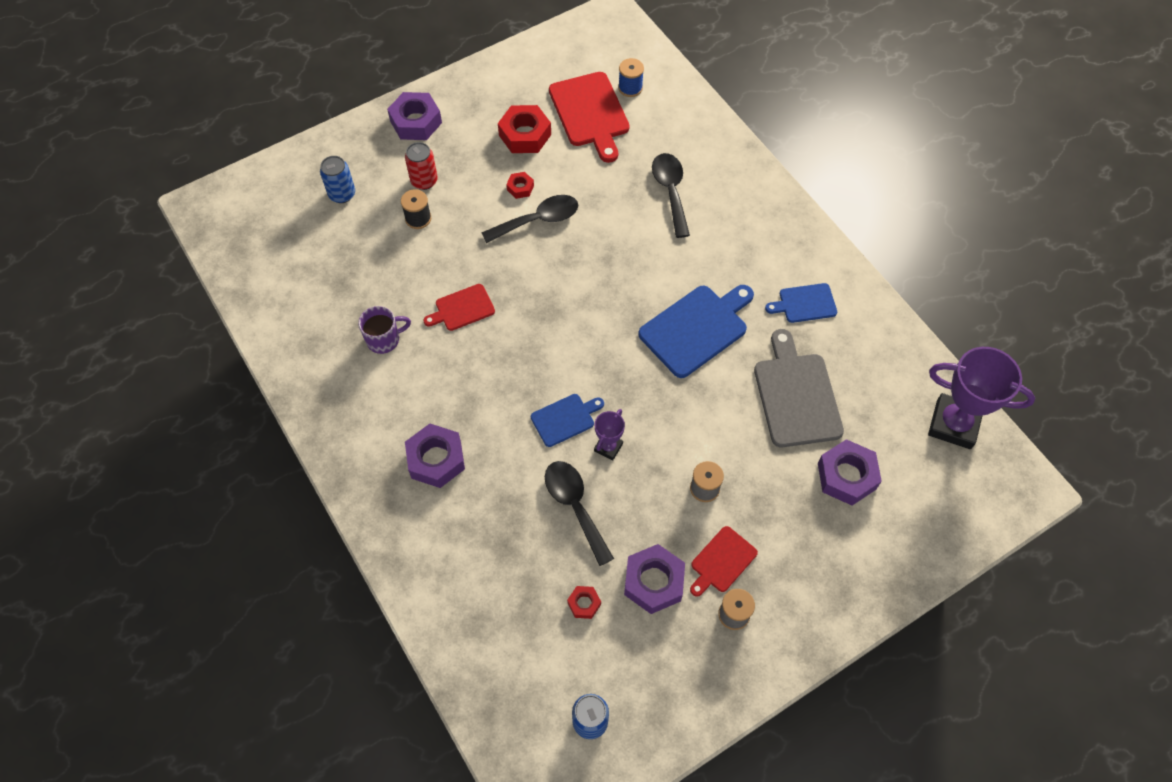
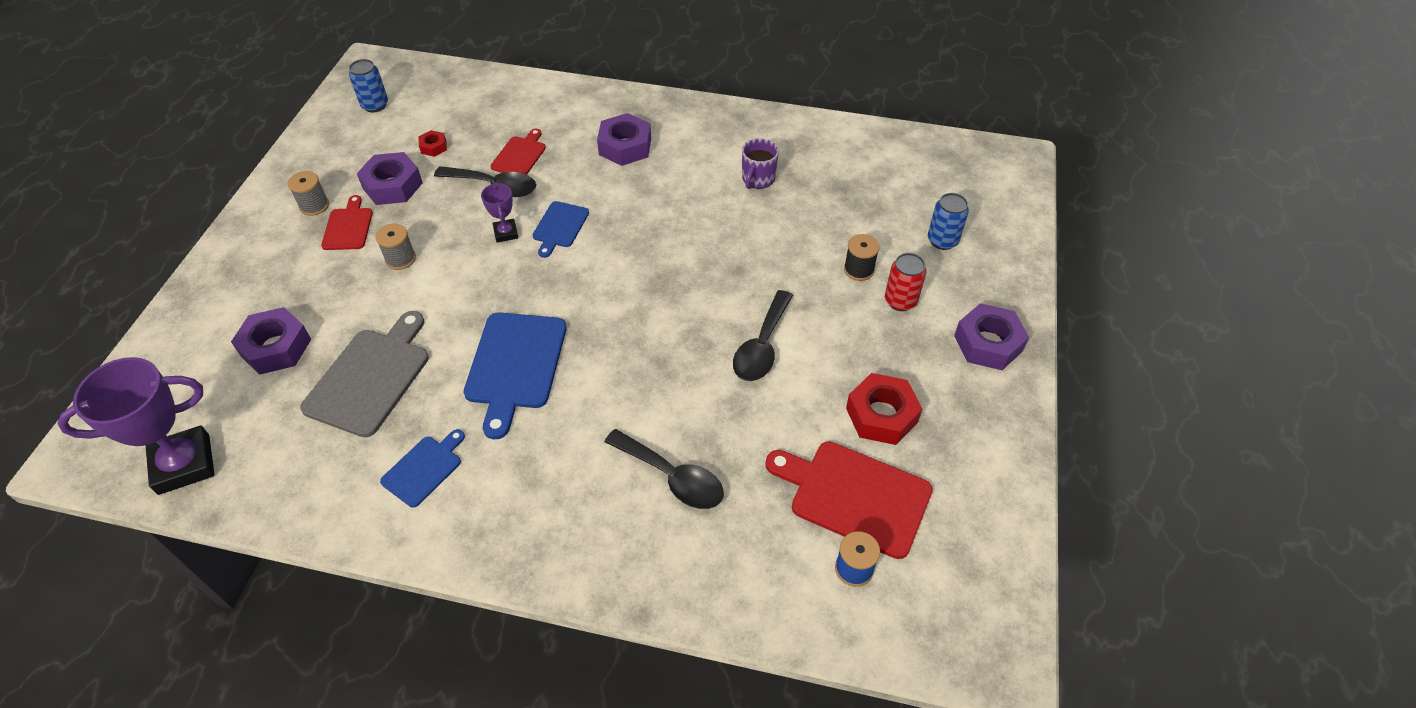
camera: 135 degrees right, 10 degrees down
(462, 308) = (730, 237): red cutting board -> red cutting board (520, 155)
(520, 188) = (815, 361): red nut -> none
(796, 395) = (370, 377): grey cutting board -> grey cutting board turned 105 degrees counterclockwise

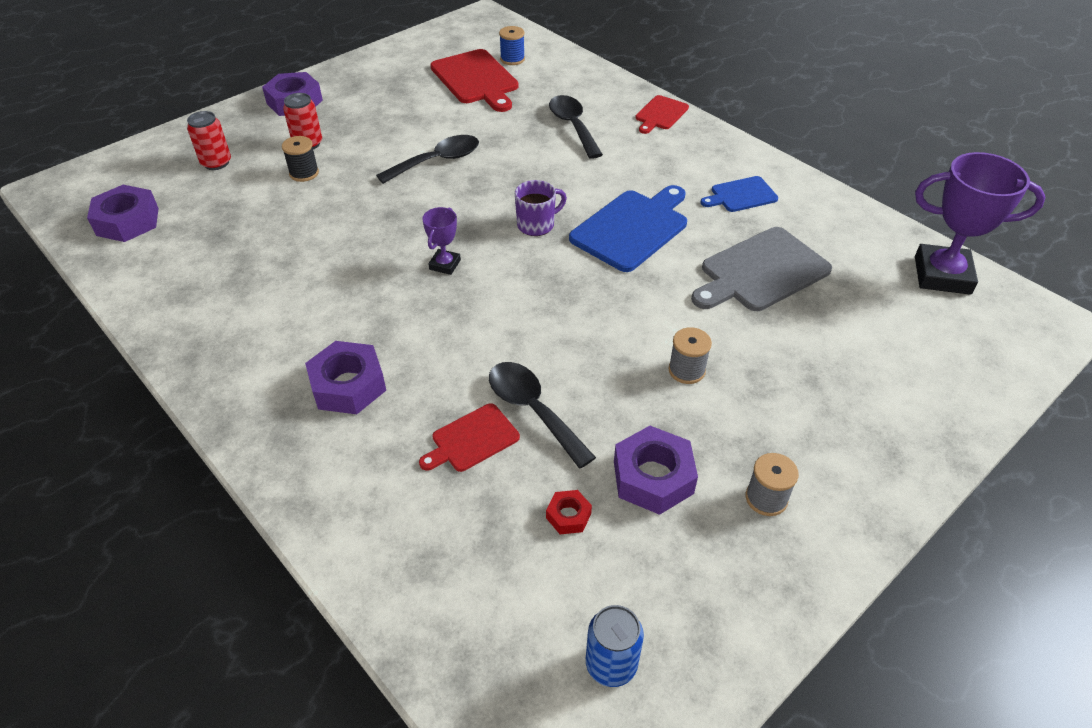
camera: 145 degrees left, 5 degrees down
(276, 347) = (847, 337): purple nut -> purple nut (128, 221)
(348, 227) = (732, 442): red cutting board -> red cutting board (660, 114)
(506, 233) = (560, 345): purple trophy -> purple trophy (445, 265)
(560, 227) = (502, 325): blue cutting board -> none
(758, 179) = (272, 278): purple mug -> purple mug (536, 225)
(881, 415) = (411, 100): red nut -> none
(942, 240) = (216, 163): blue can -> red can

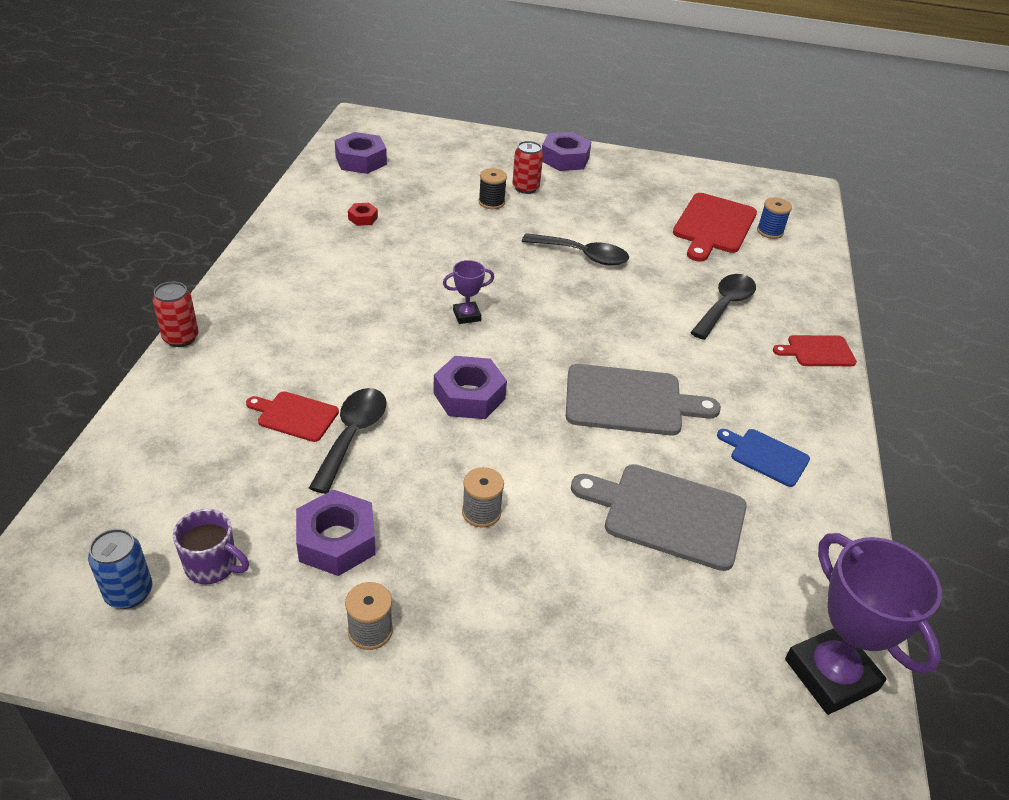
camera: 50 degrees right, 5 degrees down
(216, 163) = (457, 162): red can -> red can (181, 338)
(348, 385) = (297, 329): purple nut -> purple nut (469, 396)
(536, 225) = (568, 343): purple mug -> purple mug (212, 566)
(568, 516) = (258, 505): red nut -> red nut (363, 218)
(632, 228) = (629, 401): blue cutting board -> grey cutting board

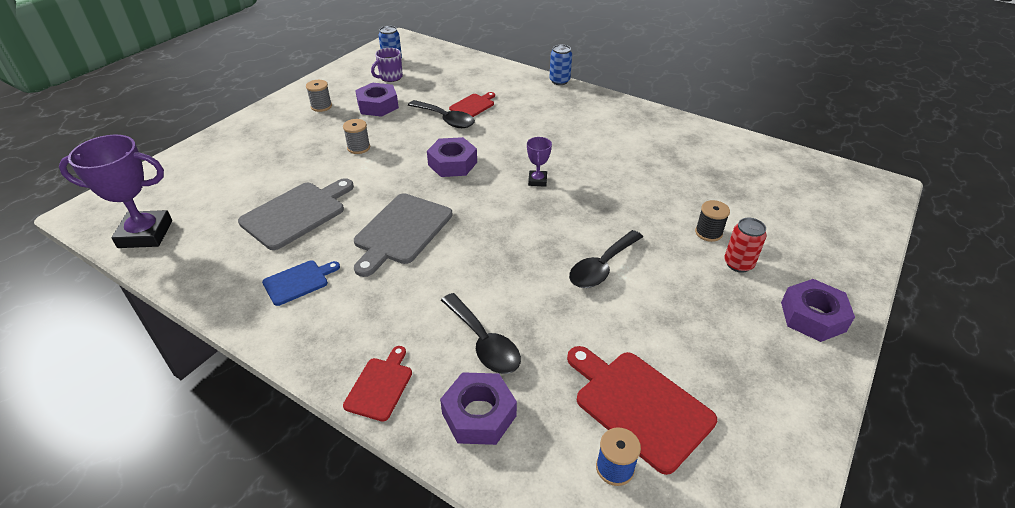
camera: 115 degrees right, 0 degrees up
(181, 338) = (559, 81): red can -> blue can
(361, 160) = (789, 172): purple nut -> purple nut (479, 414)
(363, 218) = (686, 158): red nut -> none

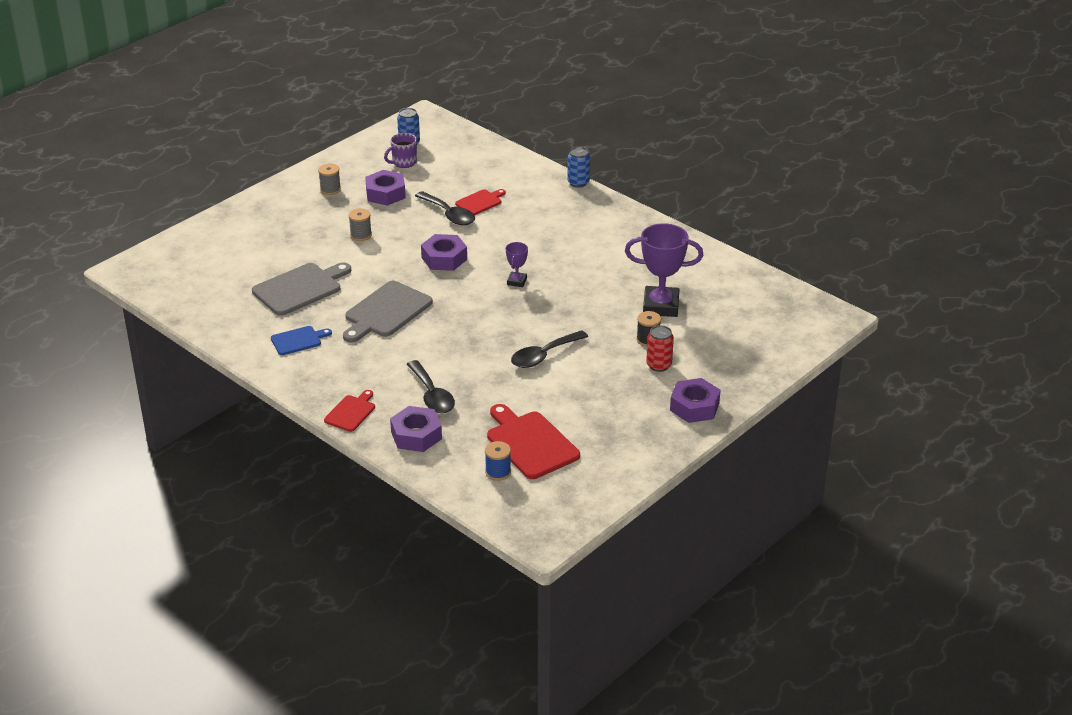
camera: 10 degrees right, 5 degrees down
(145, 234) = (176, 292): purple trophy -> purple trophy (661, 306)

